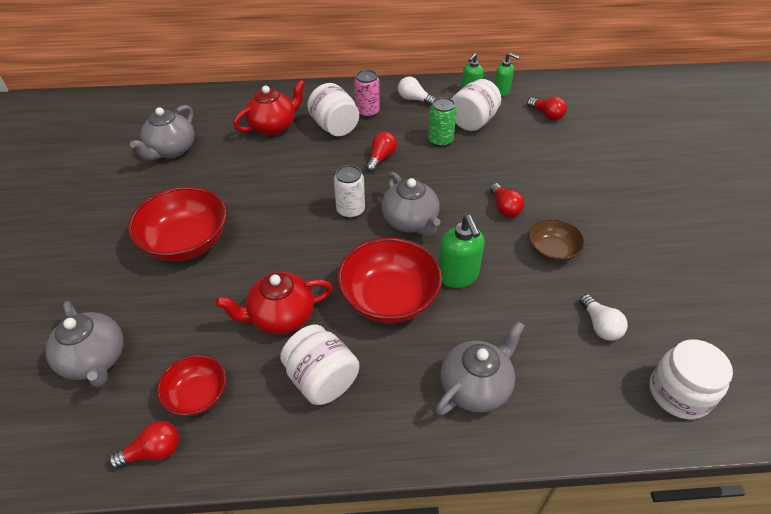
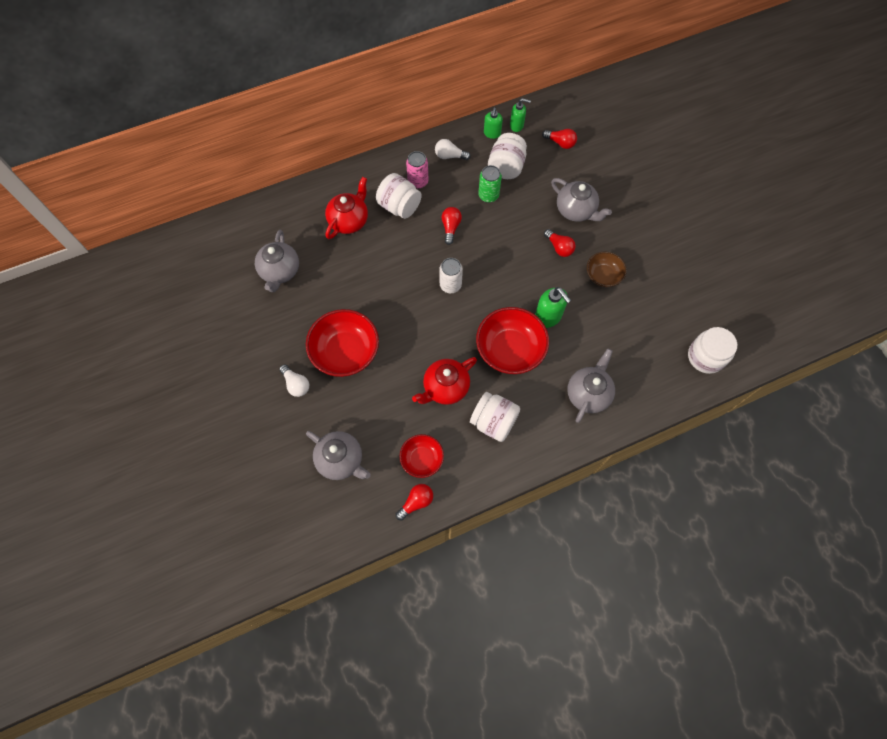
camera: 20 degrees left, 20 degrees up
(410, 222) = (498, 281): grey teapot -> grey teapot (576, 210)
(600, 326) = (649, 325): white light bulb -> white light bulb (296, 384)

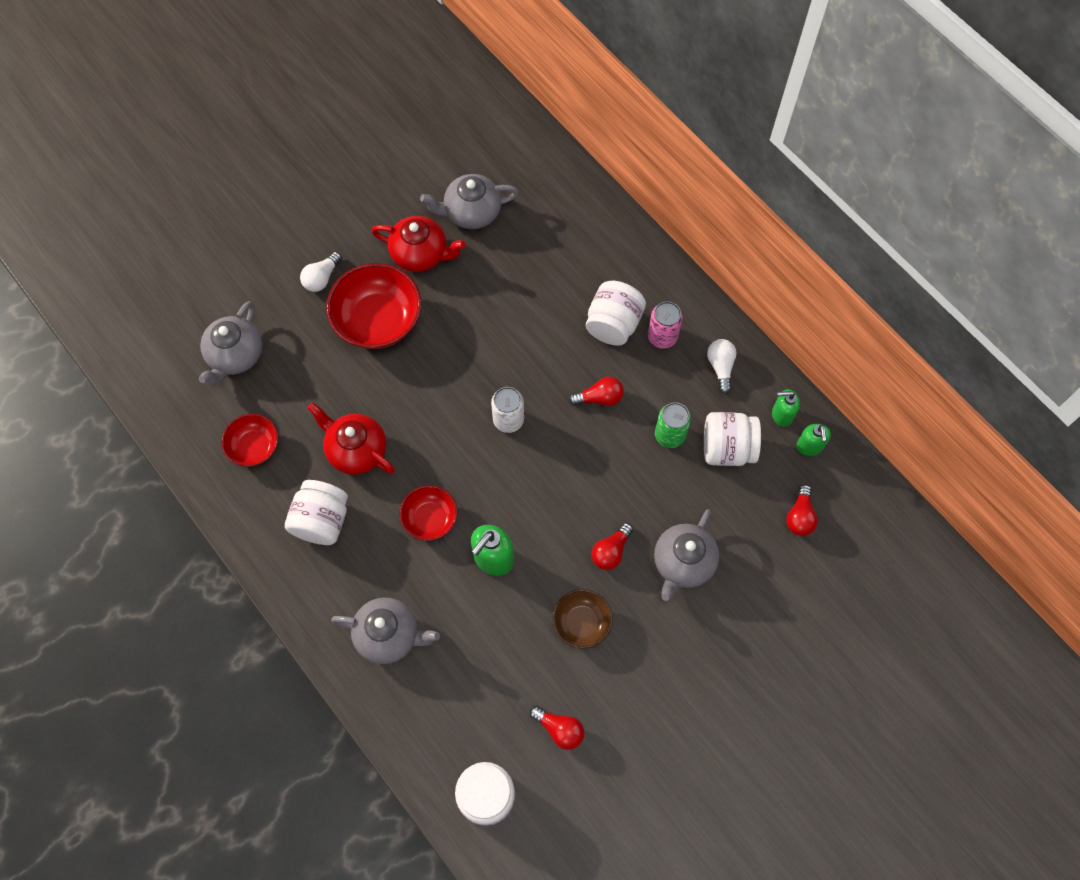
camera: 75 degrees right, 0 degrees up
(349, 221) = (571, 269): red teapot -> red teapot (420, 254)
(416, 502) = (199, 454): red light bulb -> red light bulb (559, 729)
(510, 350) = (430, 519): red bowl -> red bowl, size x0.58

